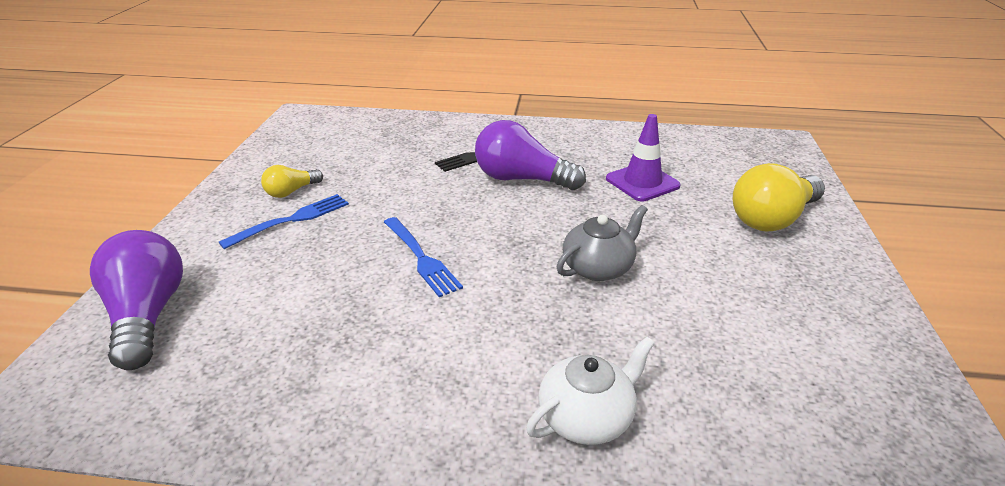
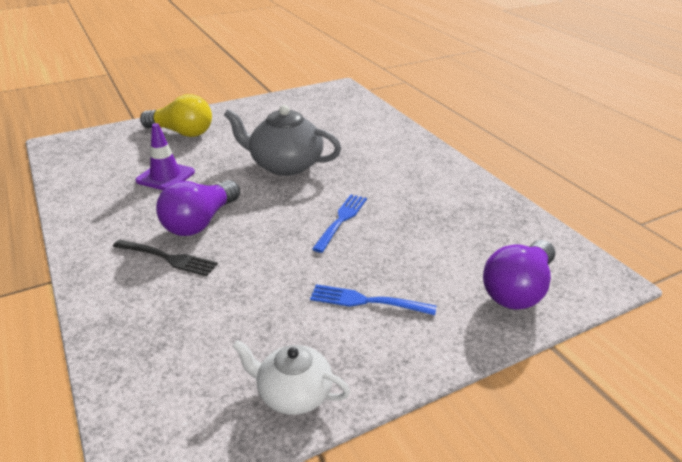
camera: 125 degrees left, 0 degrees up
(291, 192) = (331, 332): yellow light bulb -> none
(522, 179) = (200, 222): purple light bulb -> purple light bulb turned 45 degrees clockwise
(587, 417) = (388, 142): white teapot -> white teapot (293, 394)
(598, 267) = (285, 165): grey teapot -> grey teapot, size x1.62

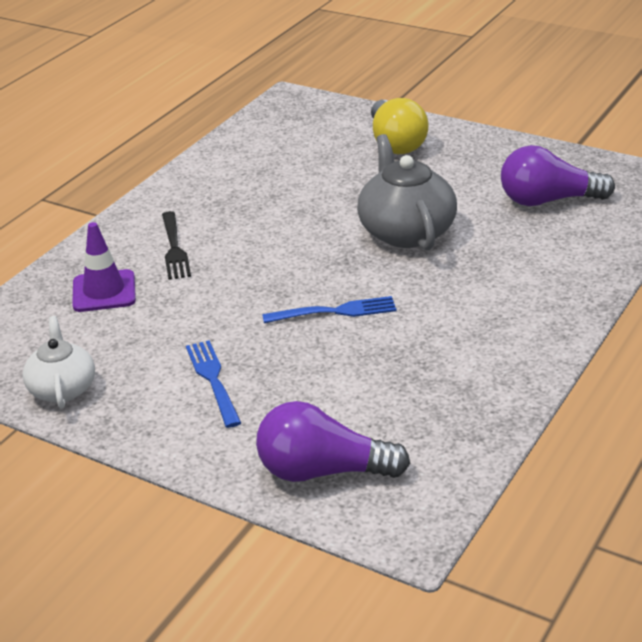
camera: 60 degrees right, 0 degrees up
(165, 176) = (300, 179): purple traffic cone -> purple traffic cone (104, 291)
(200, 222) = (244, 236): purple light bulb -> purple light bulb (548, 201)

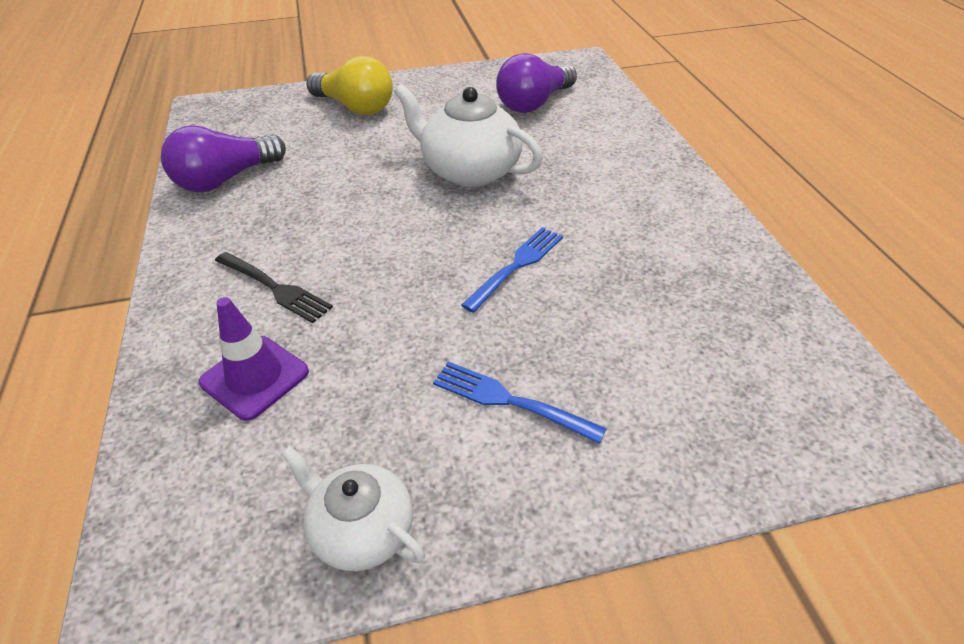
camera: 45 degrees left, 10 degrees up
(323, 471) = (741, 425): purple light bulb -> purple light bulb (226, 179)
(406, 232) = (469, 170): grey teapot -> white teapot

